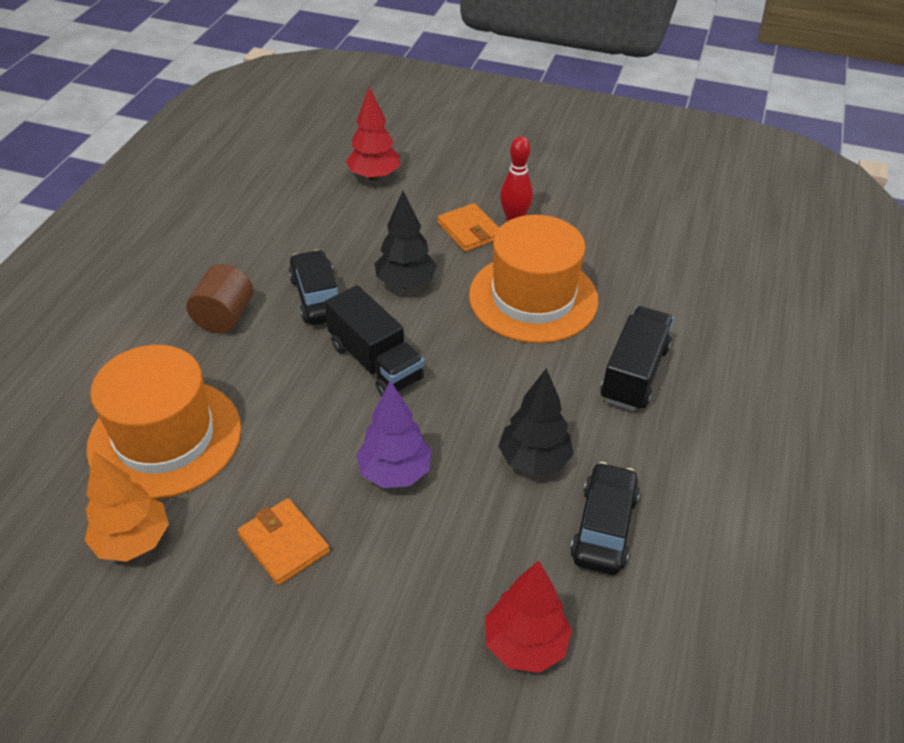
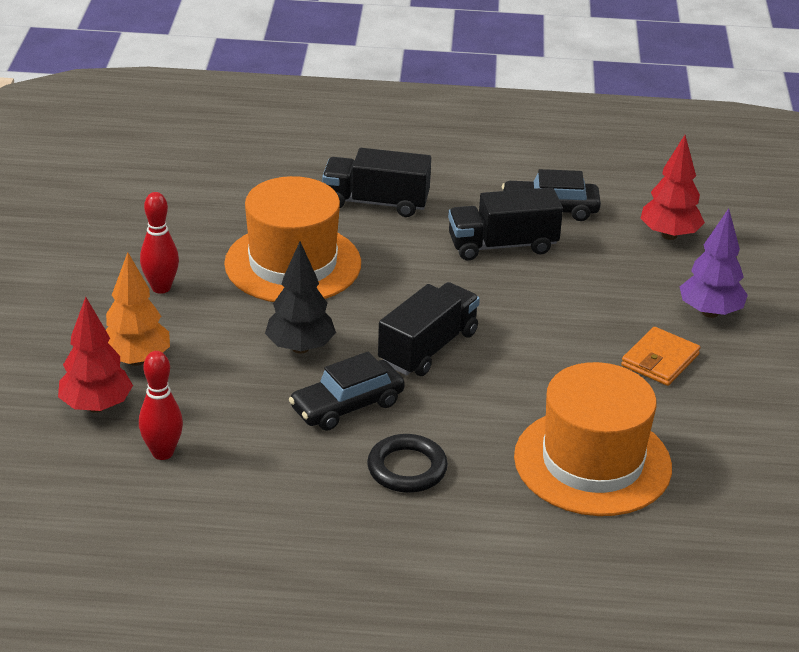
camera: 105 degrees left, 10 degrees down
(133, 541) = (711, 446): orange tree -> orange tree (136, 360)
(224, 317) = (407, 468): brown cylinder -> black ring
(309, 200) = (162, 453): none -> red bowling pin
(395, 473) = (555, 314): purple tree -> purple tree (710, 312)
(469, 230) = (191, 316): orange wallet -> none
(534, 460) = (502, 245): black tree -> black truck

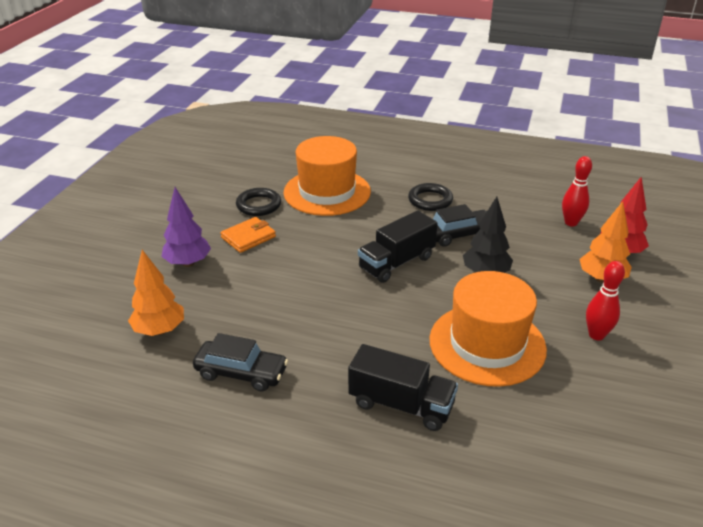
camera: 165 degrees left, 0 degrees up
(502, 245) = (305, 339): black truck -> none
(669, 235) = (159, 330): red tree -> orange tree
(687, 418) = (258, 205): none -> black ring

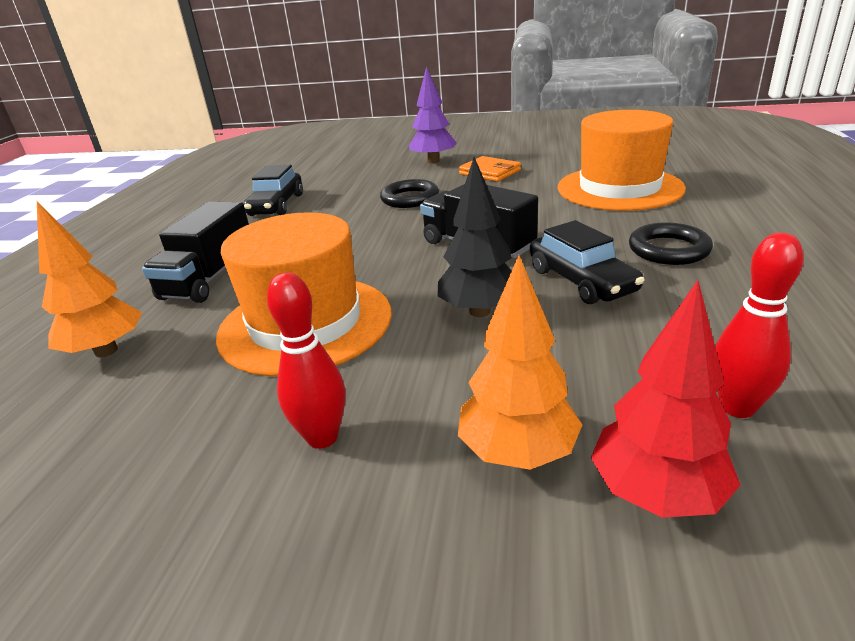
camera: 85 degrees right, 5 degrees down
(159, 330) = (335, 171): orange tree -> orange tree (106, 351)
(258, 205) = (556, 165): black ring -> black ring (410, 198)

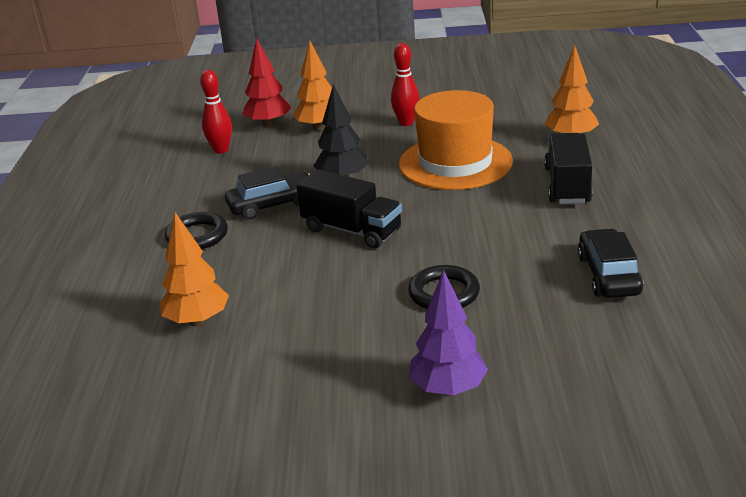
camera: 170 degrees right, 0 degrees up
(490, 172) = (353, 356): orange wallet -> none
(581, 281) = (272, 205): black car -> black car turned 105 degrees clockwise
(619, 188) = (198, 321): orange hat -> orange tree

